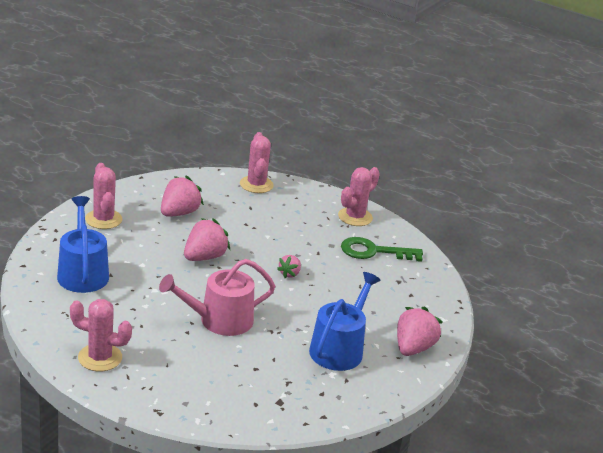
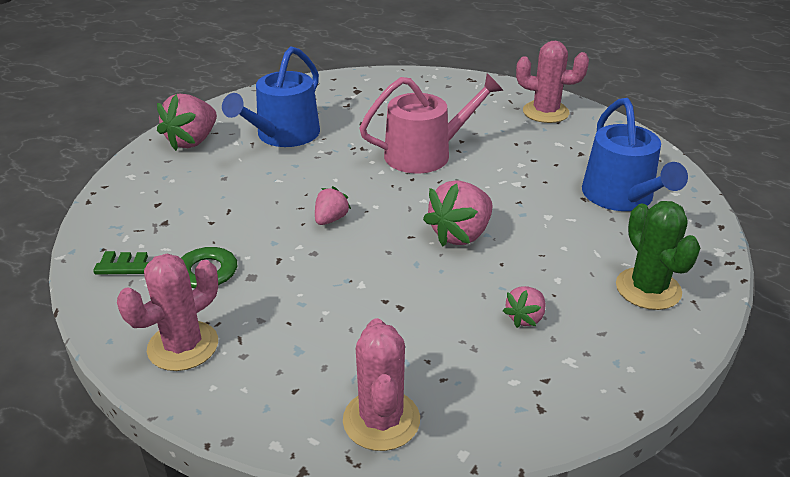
camera: 175 degrees left, 5 degrees up
(103, 219) = (648, 289): pink cactus -> green cactus
(179, 213) = (525, 318): pink strawberry -> pink strawberry, size x0.55

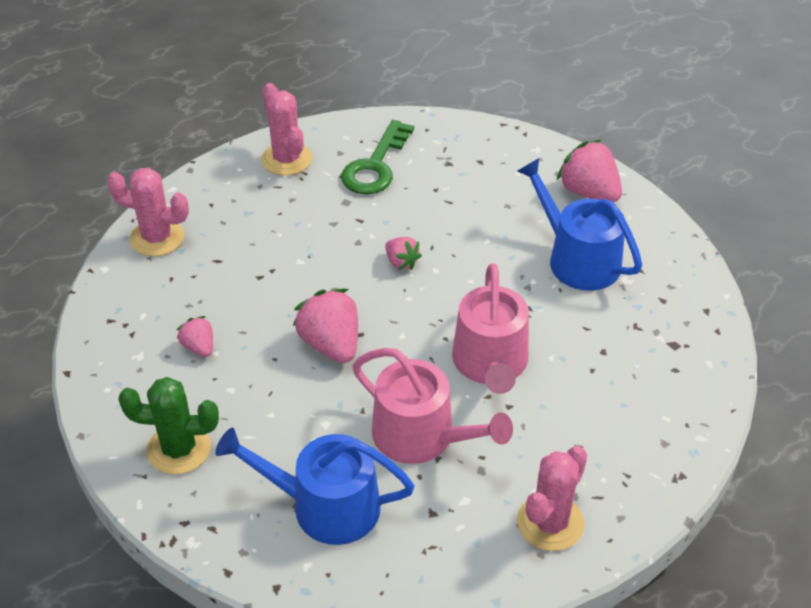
camera: 110 degrees right, 10 degrees up
(520, 169) = (422, 436): none -> pink watering can

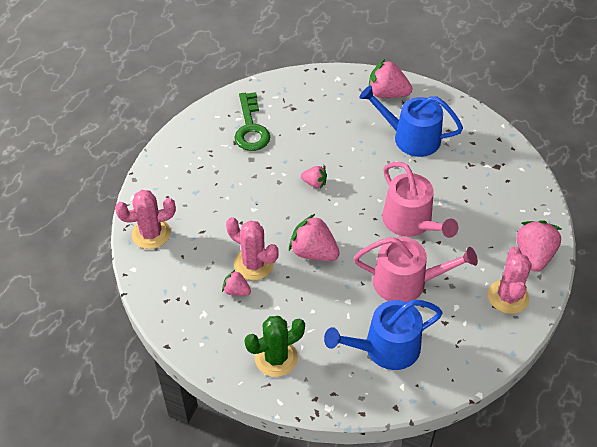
camera: 30 degrees left, 5 degrees up
(286, 159) = (192, 146): pink cactus -> pink cactus (254, 264)
(634, 485) = (534, 255): none -> pink strawberry

